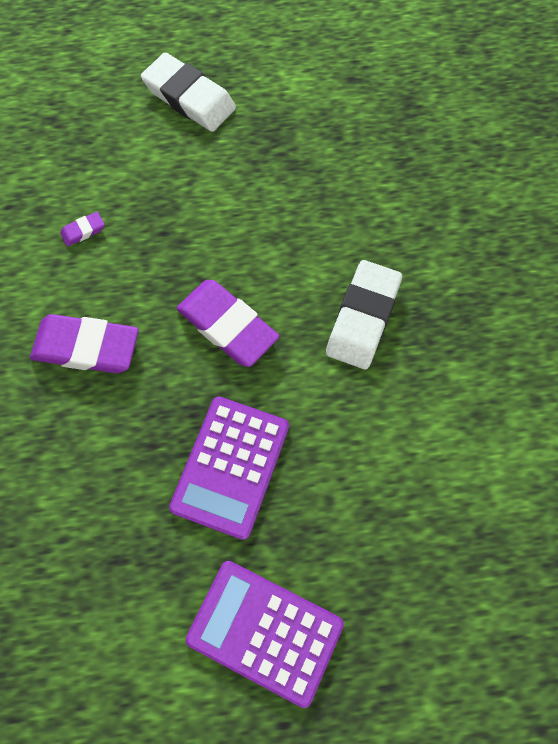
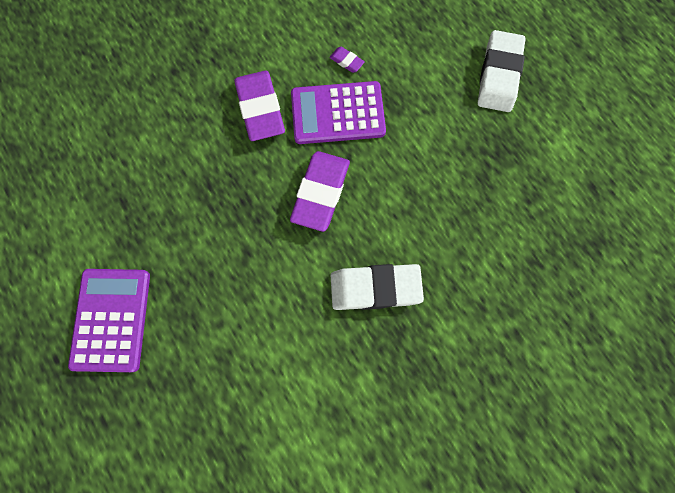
camera: 65 degrees right, 5 degrees up
(230, 466) = (216, 244): purple calculator -> purple calculator (337, 113)

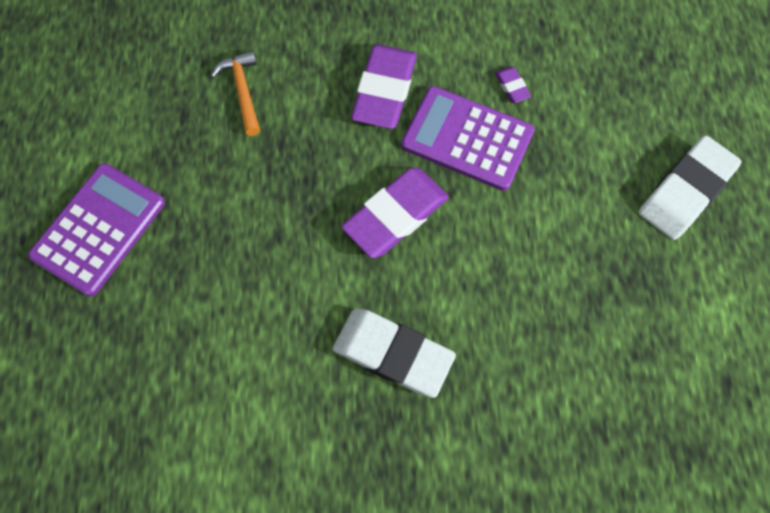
camera: 30 degrees right, 5 degrees down
(157, 162) = (242, 91): none -> orange hammer

